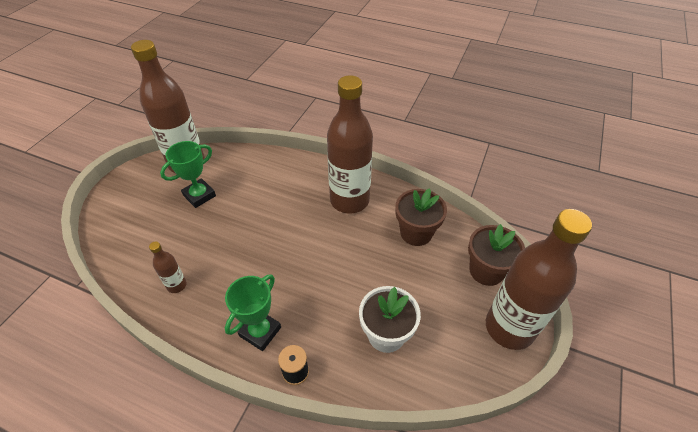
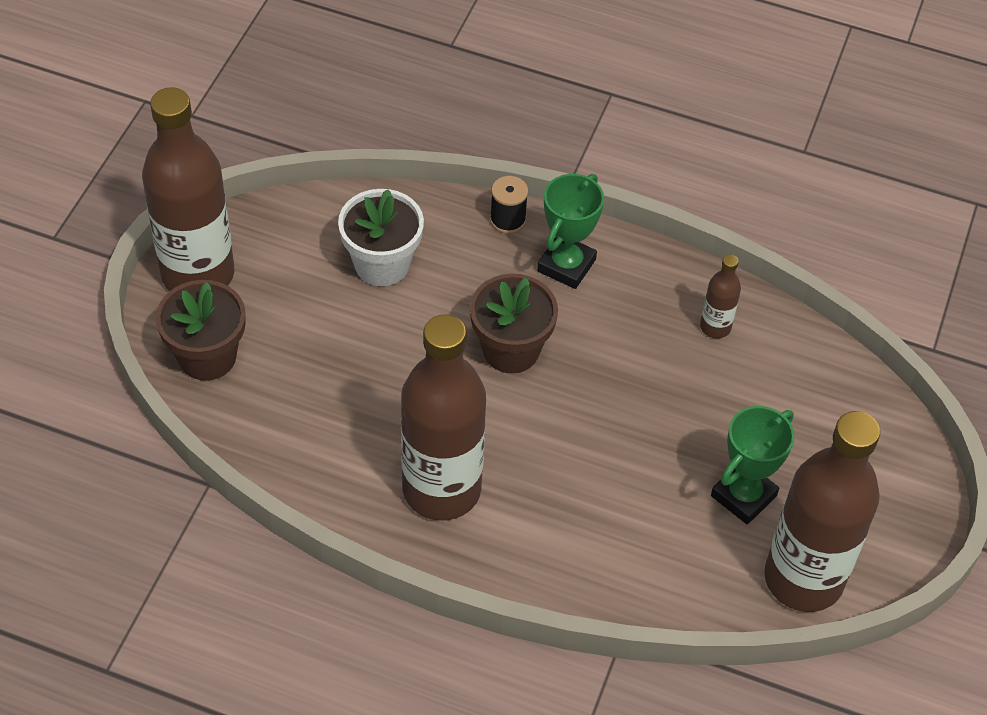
camera: 175 degrees right, 5 degrees up
(416, 233) = (317, 423): brown flower pot -> brown flower pot (511, 350)

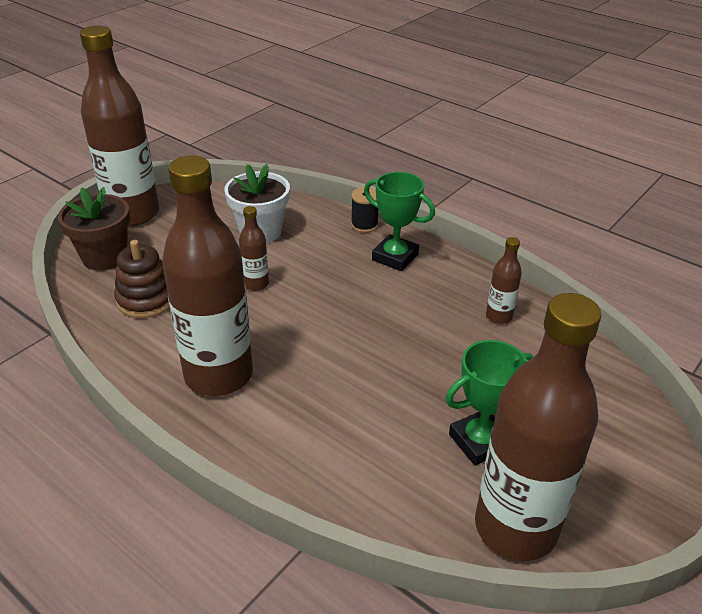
camera: 20 degrees right, 15 degrees down
(300, 408) = (146, 299): none -> brown stacking toy
(419, 351) = (256, 284): none -> brown bottle
(511, 350) = (326, 297): brown flower pot -> none
(566, 265) = (395, 257): green trophy -> green trophy turned 75 degrees clockwise

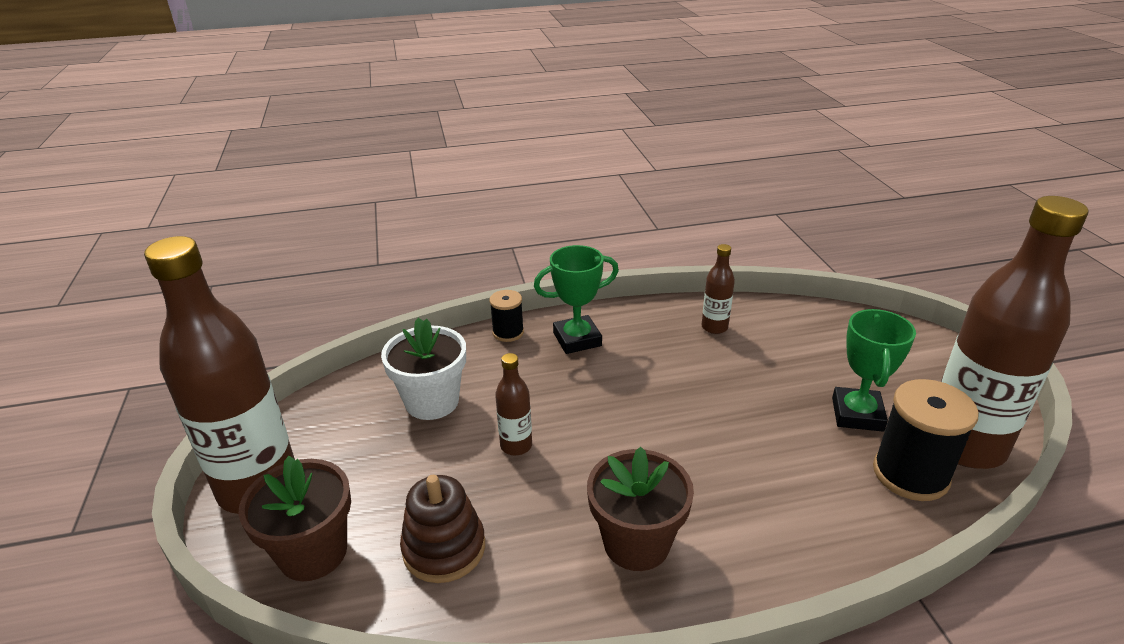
camera: 50 degrees left, 5 degrees down
(219, 375) = (636, 543): brown bottle -> brown flower pot
(434, 499) = (910, 474): none -> black spool

